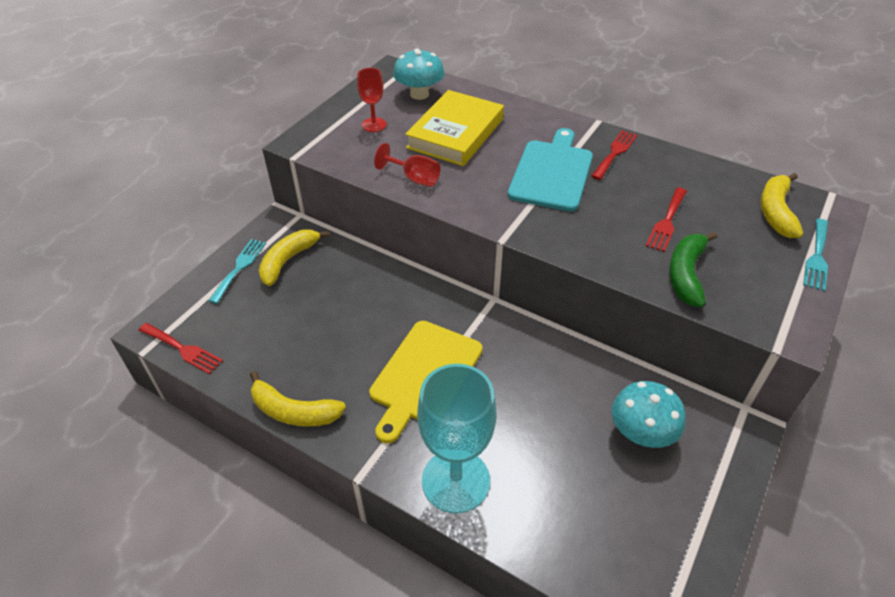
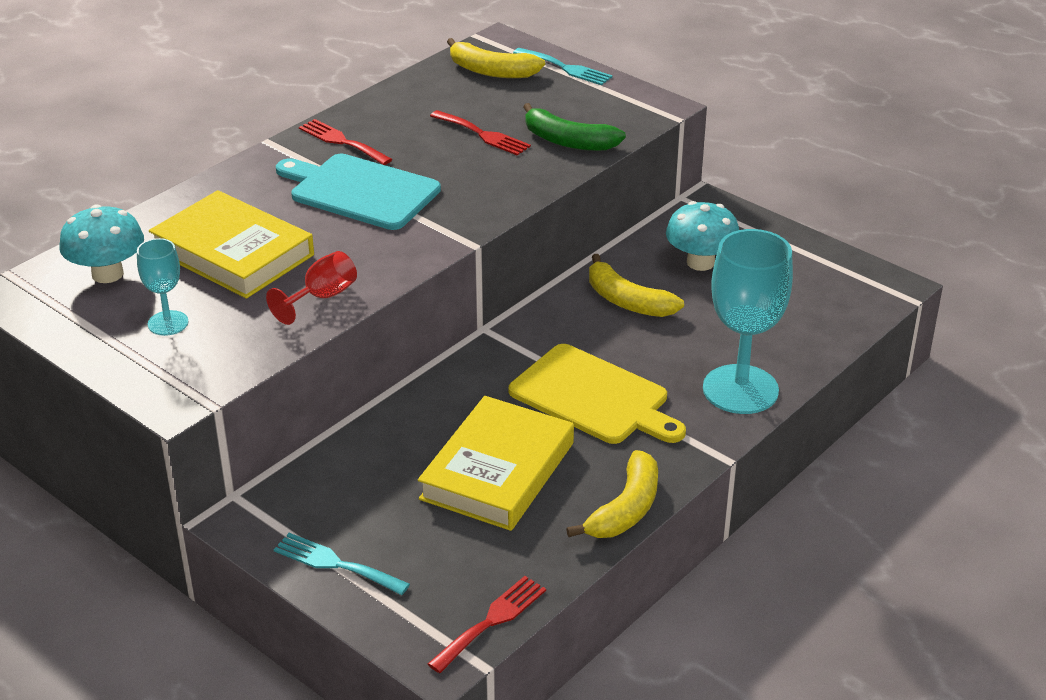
camera: 80 degrees left, 10 degrees down
(288, 260) = (340, 509): yellow banana -> yellow banana (627, 301)
(331, 330) = (497, 471): none -> yellow book
(374, 125) = (168, 323): red goblet -> turquoise goblet

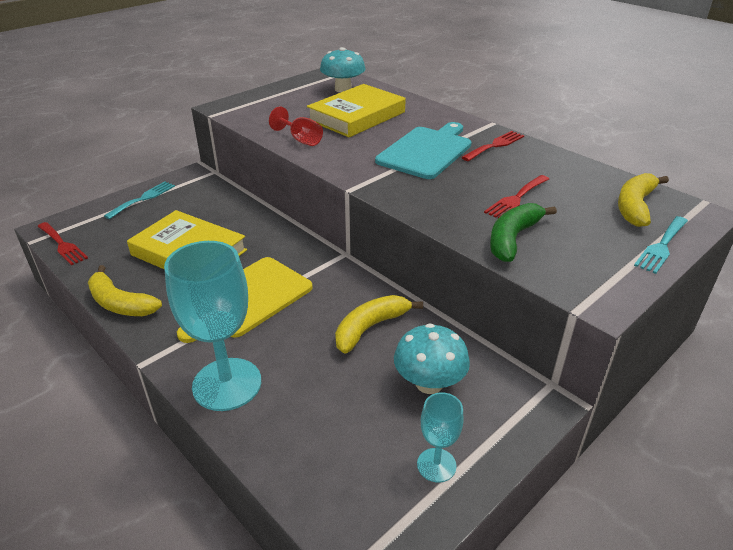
camera: 95 degrees right, 0 degrees up
(168, 323) = (291, 103): turquoise goblet -> turquoise goblet (436, 465)

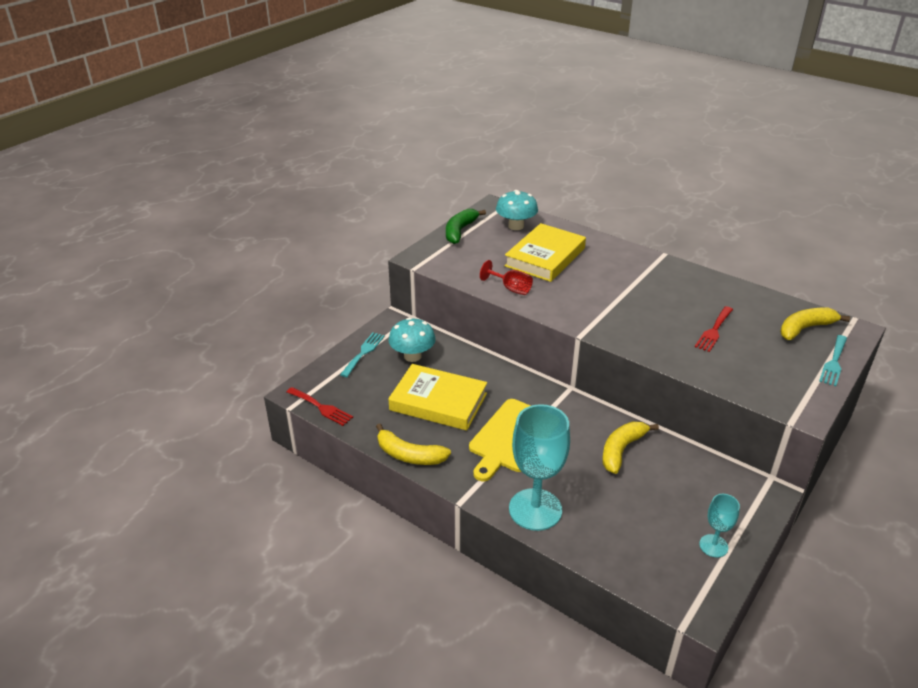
camera: 10 degrees left, 0 degrees up
(426, 151) = (623, 290): turquoise cutting board -> none
(429, 383) = (684, 488): turquoise mushroom -> turquoise mushroom (412, 356)
(495, 145) = (676, 278): red fork -> none
(513, 238) = (725, 368): green banana -> green banana (460, 231)
(635, 206) = (805, 328): yellow banana -> yellow banana turned 45 degrees clockwise

